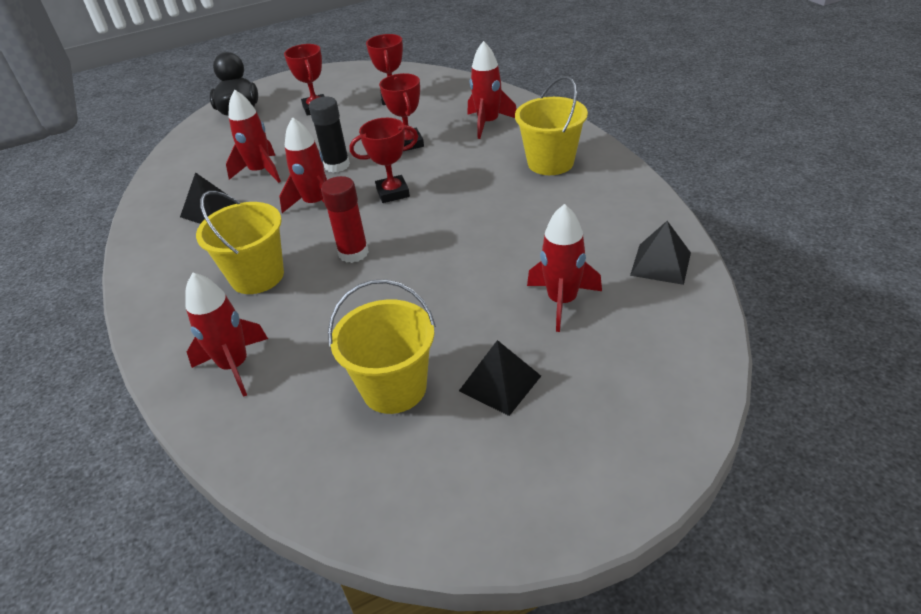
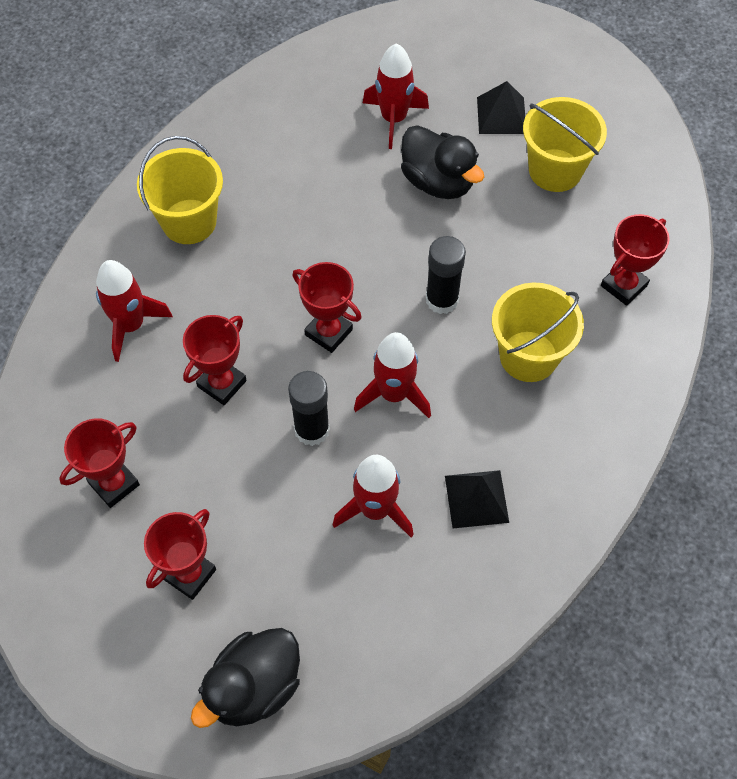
camera: 130 degrees left, 20 degrees up
(235, 366) = (623, 285): red rocket -> red trophy
(353, 253) = (442, 300): red glue stick -> black glue stick
(463, 299) = (438, 182): none -> black duck
(661, 264) = (305, 79): black pyramid -> none

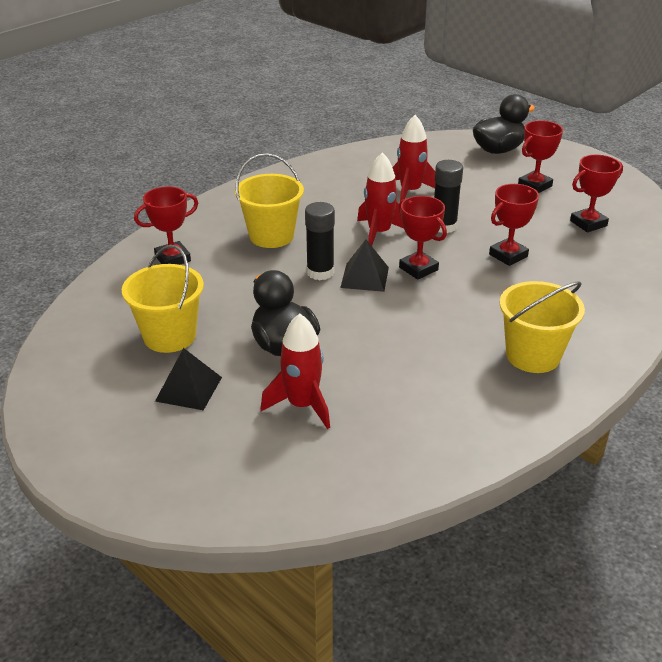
camera: 165 degrees left, 25 degrees down
(130, 325) = (584, 296): red rocket -> none
(476, 499) = (343, 187): black pyramid -> black pyramid (365, 277)

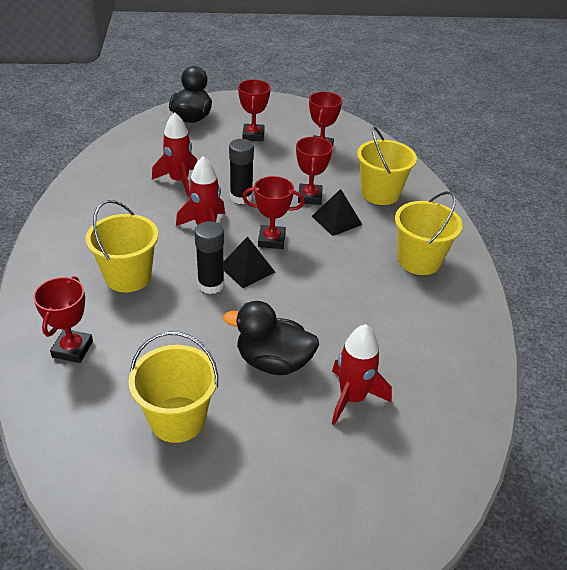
camera: 50 degrees left, 5 degrees up
(189, 389) = (260, 450): black pyramid -> black pyramid (336, 220)
(587, 286) = (380, 193): none -> yellow bucket

